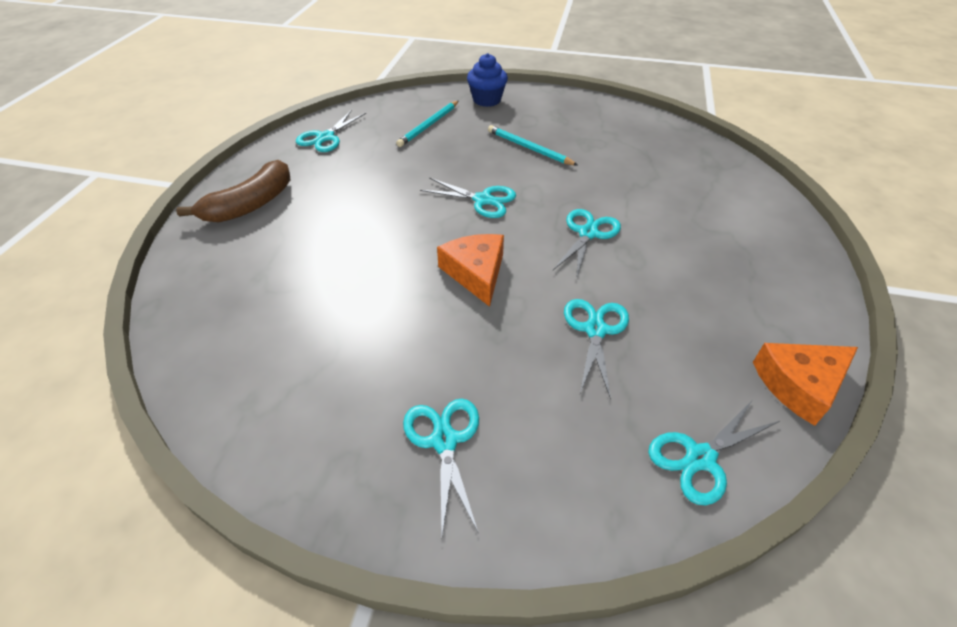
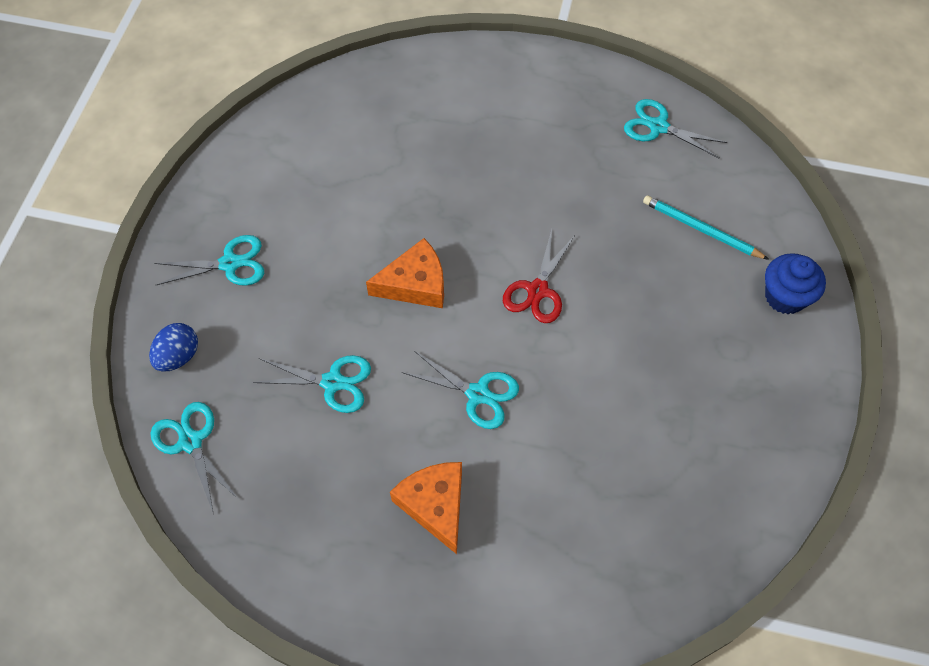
camera: 90 degrees right, 15 degrees up
(250, 204) = (522, 86): brown banana -> none
(483, 200) = (538, 290): turquoise scissors -> red scissors
(529, 148) = (656, 344): turquoise pencil -> none
(587, 487) = (178, 356): none -> blue egg
(799, 385) = (252, 550): orange cheese -> orange cheese (435, 505)

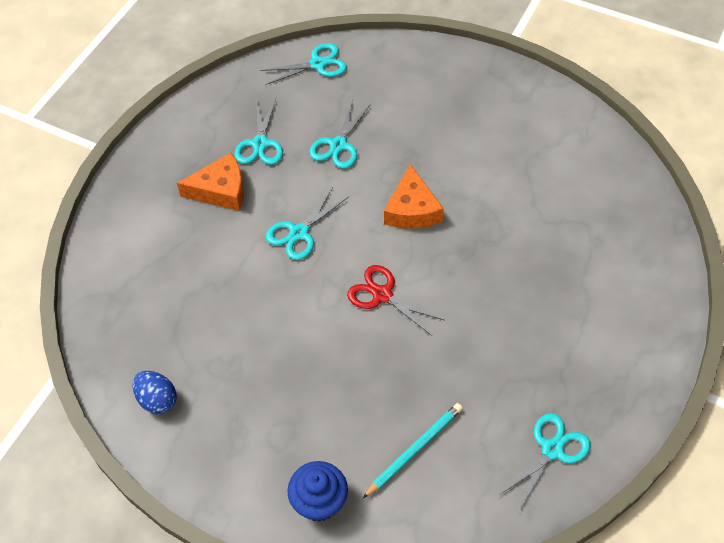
camera: 105 degrees right, 5 degrees down
(178, 356) = (387, 62): blue egg -> blue egg (157, 400)
(230, 264) = (461, 96): turquoise scissors -> turquoise scissors (260, 144)

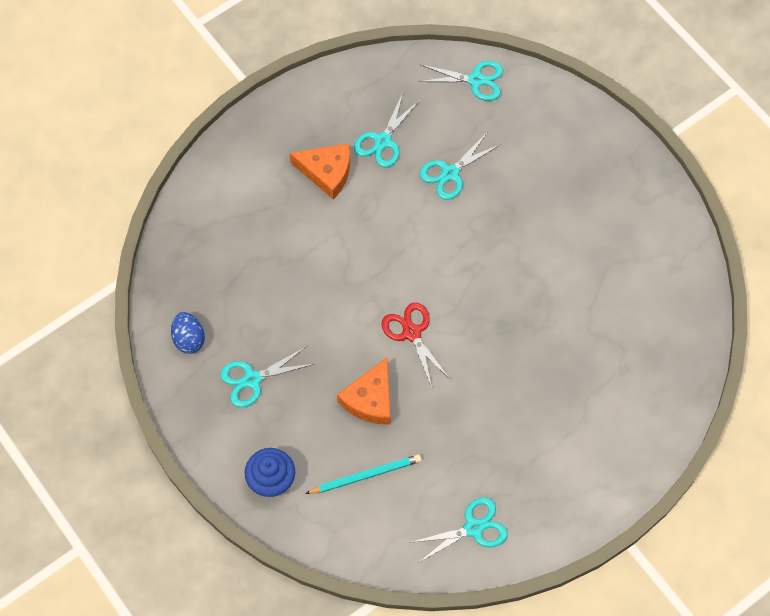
camera: 25 degrees right, 10 degrees up
(299, 233) = (372, 243): turquoise scissors -> turquoise scissors (252, 379)
(412, 209) = (480, 265): orange cheese -> orange cheese (370, 399)

